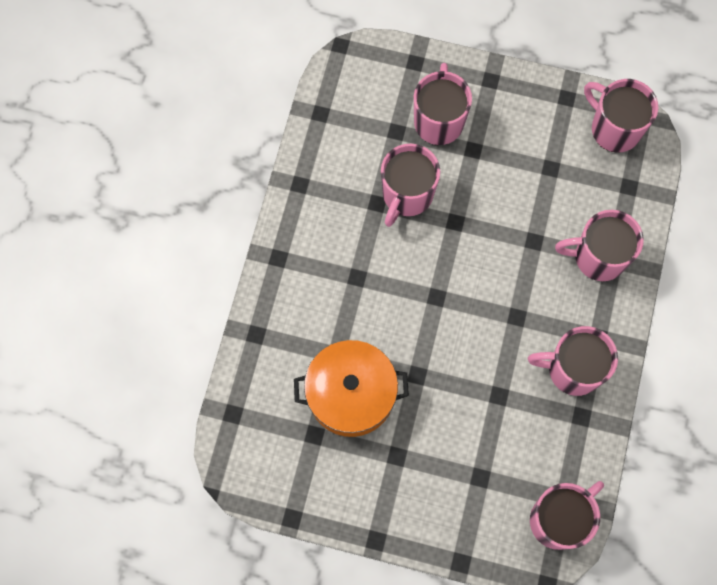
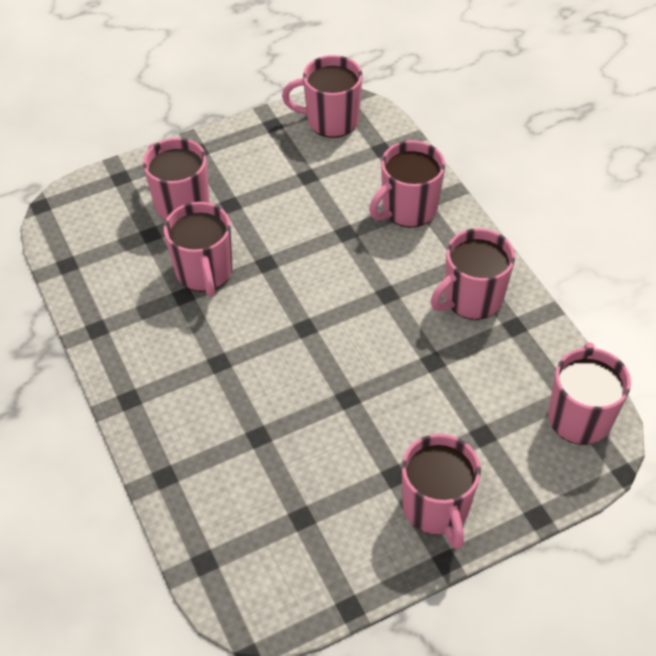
camera: 40 degrees left, 20 degrees down
(351, 394) = (303, 458): orange pot -> none
(402, 501) = (436, 508): none -> pink mug

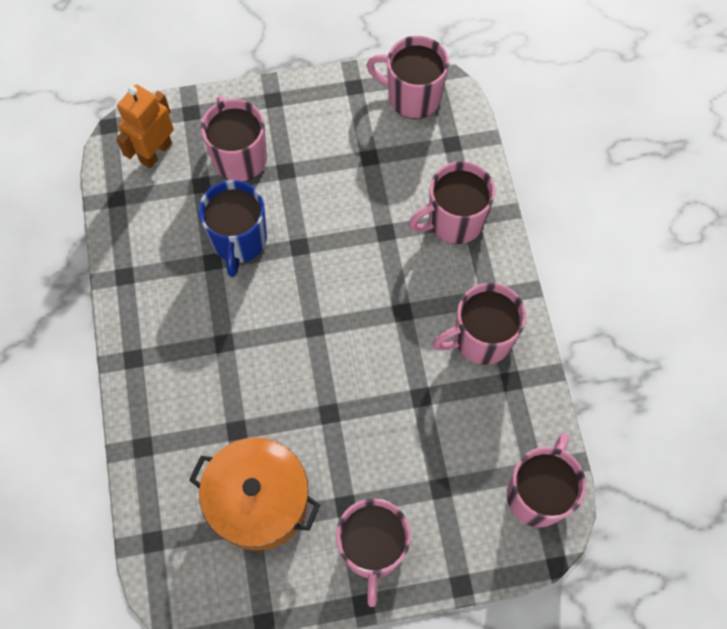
camera: 15 degrees right, 15 degrees up
(95, 217) = (155, 152): none -> orange robot
(204, 272) = (239, 241): pink mug -> blue mug
(303, 494) = (258, 500): none -> orange pot

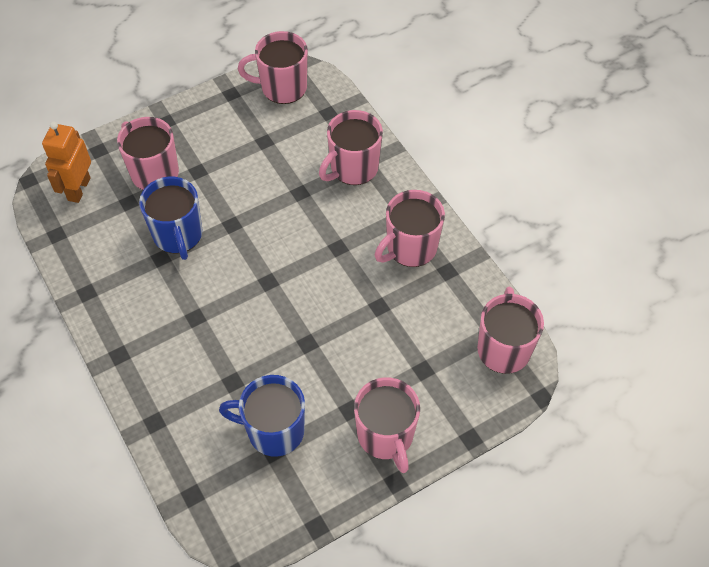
camera: 20 degrees left, 10 degrees down
(258, 500) = (273, 430): orange pot -> blue mug

